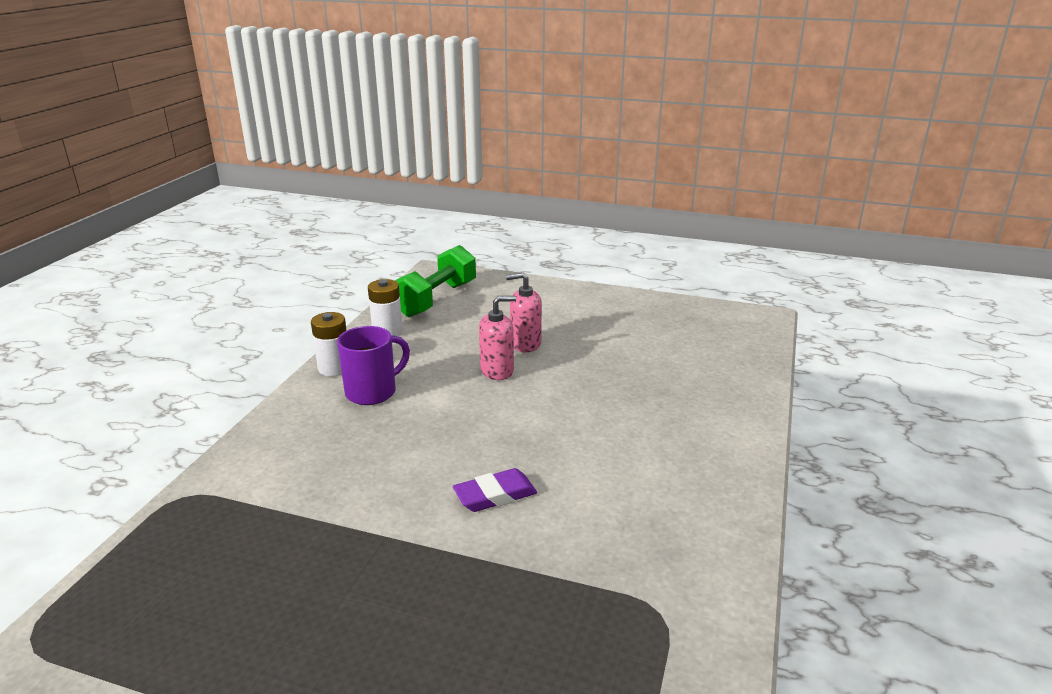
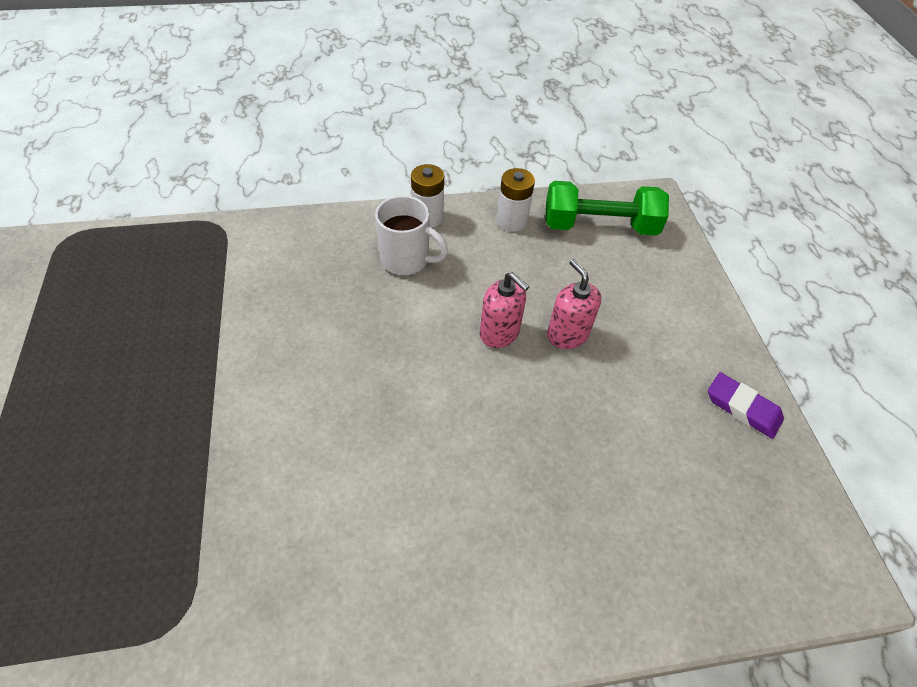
camera: 60 degrees right, 25 degrees up
(372, 392) = (406, 260): purple mug -> white mug
(495, 495) = (297, 417): purple eraser -> purple eraser (742, 408)

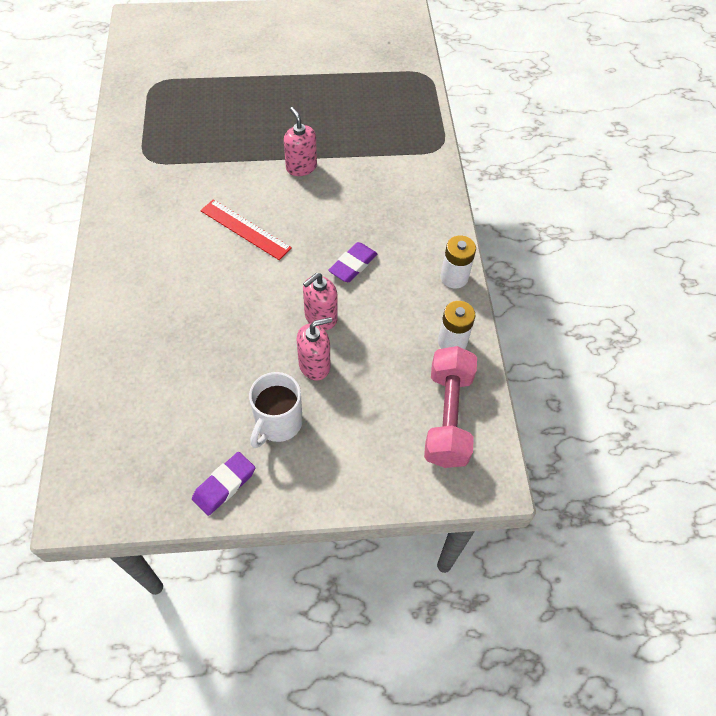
camera: 95 degrees right, 5 degrees up
(234, 372) = (301, 167): none -> pink soap dispenser
(357, 432) = (245, 229): none -> red ruler
(406, 260) = (402, 260): white mug -> white mug (278, 423)
(416, 305) = (353, 265): none -> purple eraser
(599, 226) = (448, 417): green dumbbell -> pink dumbbell

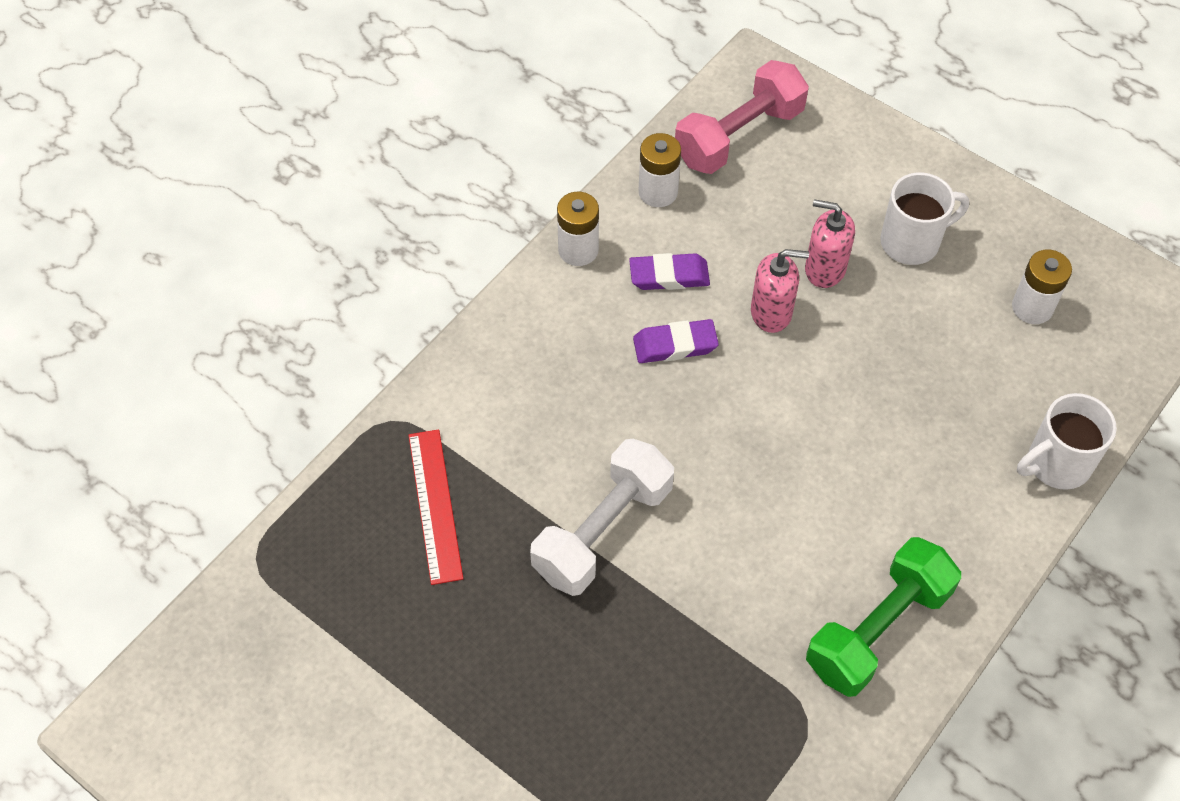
camera: 135 degrees left, 0 degrees up
(96, 344) = (1056, 464): none -> white mug
(140, 208) = (877, 629): none -> green dumbbell
(169, 433) = (1032, 307): none -> white battery
(224, 485) = (1008, 226): purple eraser -> purple eraser (669, 276)
(245, 229) = (762, 489): red ruler -> red ruler (435, 505)
(301, 167) = (603, 531): pink soap dispenser -> white dumbbell

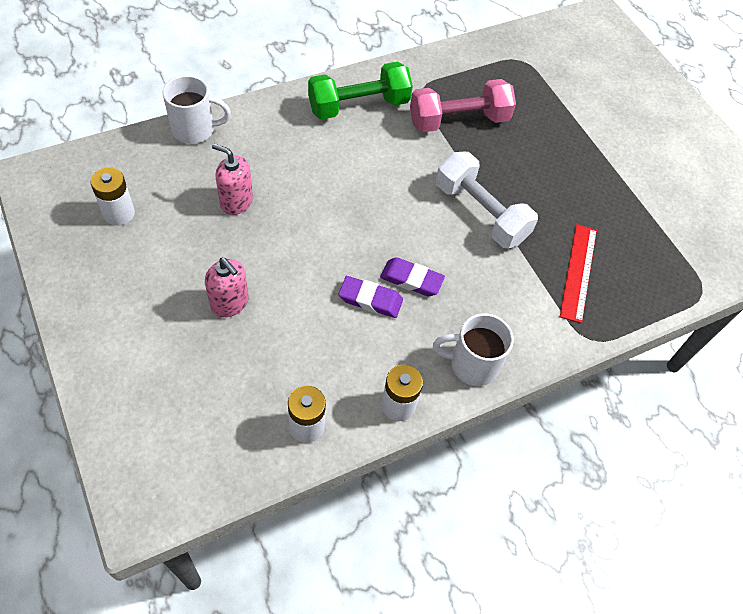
camera: 160 degrees left, 0 degrees up
(603, 531) = (481, 213): white dumbbell -> white dumbbell turned 75 degrees clockwise
(669, 276) = (343, 351): purple eraser -> purple eraser (411, 279)
(739, 136) = (206, 447): pink dumbbell -> pink dumbbell (458, 120)
(771, 313) = (290, 290): pink soap dispenser -> pink soap dispenser (236, 201)
(912, 242) = (153, 292): white mug -> white mug (472, 364)

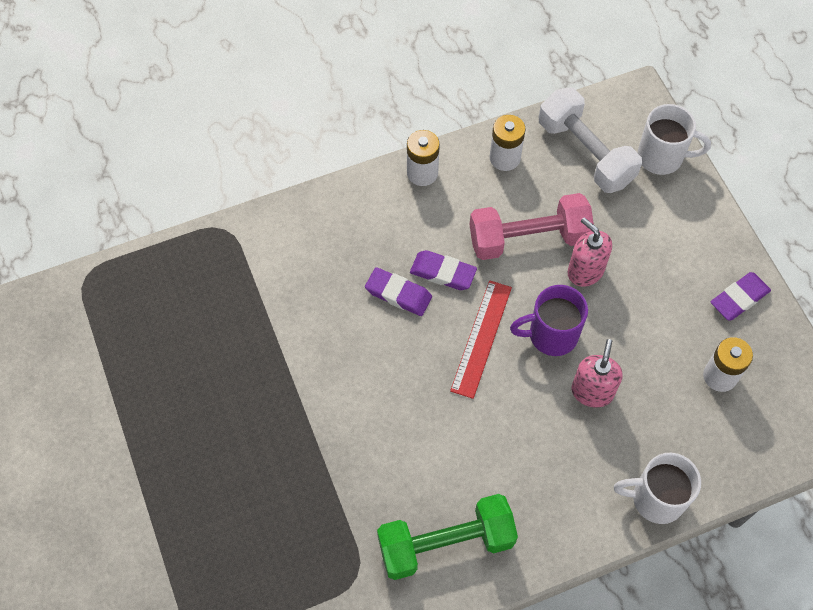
camera: 170 degrees left, 5 degrees up
(80, 279) = (739, 298): none -> purple eraser
(236, 201) = (592, 391): pink soap dispenser -> pink soap dispenser turned 105 degrees counterclockwise
(268, 245) = (551, 335): none -> purple mug
(458, 120) = (313, 518): pink dumbbell -> pink dumbbell (528, 238)
(472, 364) = (348, 207): white mug -> white mug (662, 157)
(481, 213) = (309, 375): white dumbbell -> white dumbbell (585, 153)
(578, 272) = (214, 300): red ruler -> red ruler (481, 338)

